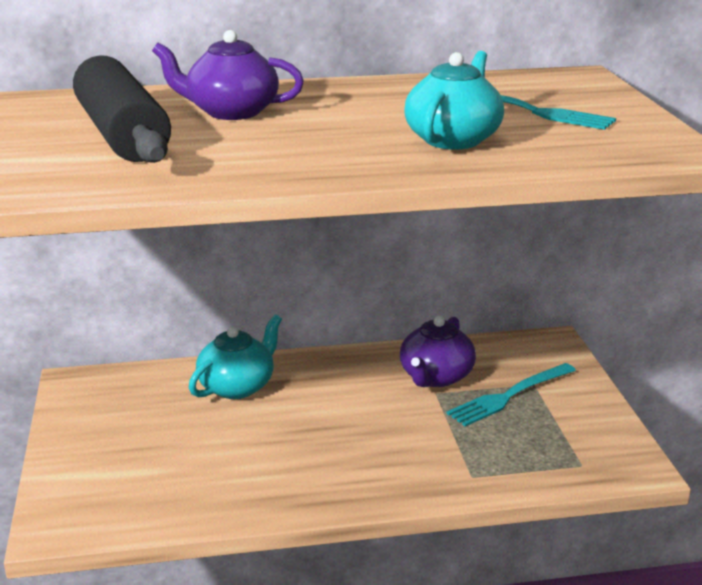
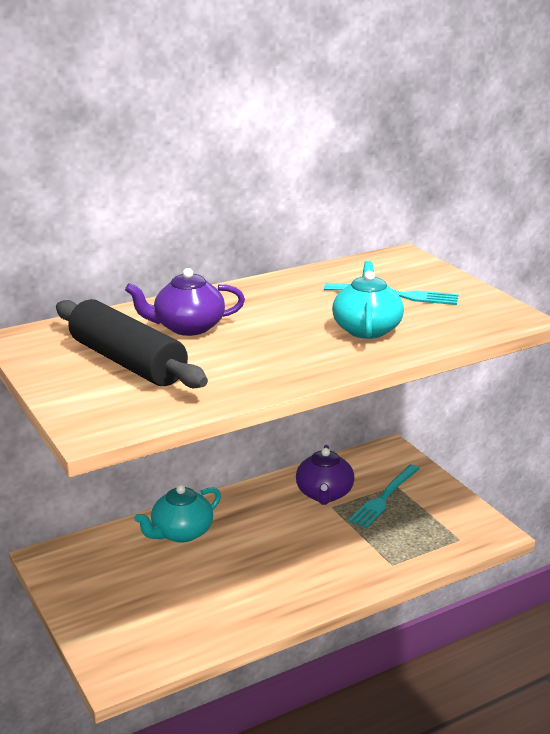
camera: 20 degrees left, 0 degrees up
(237, 386) = (181, 533): turquoise teapot -> turquoise teapot turned 150 degrees counterclockwise

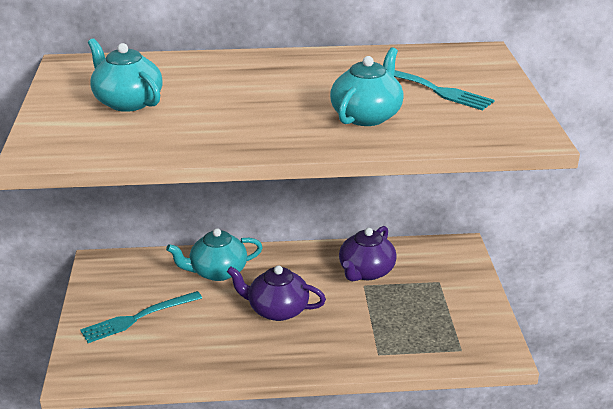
camera: 25 degrees right, 5 degrees up
(127, 362) = (127, 102): black rolling pin -> turquoise teapot
(187, 327) = (210, 82): purple teapot -> purple teapot (277, 310)
(384, 498) = (418, 290): turquoise fork -> turquoise fork (138, 318)

